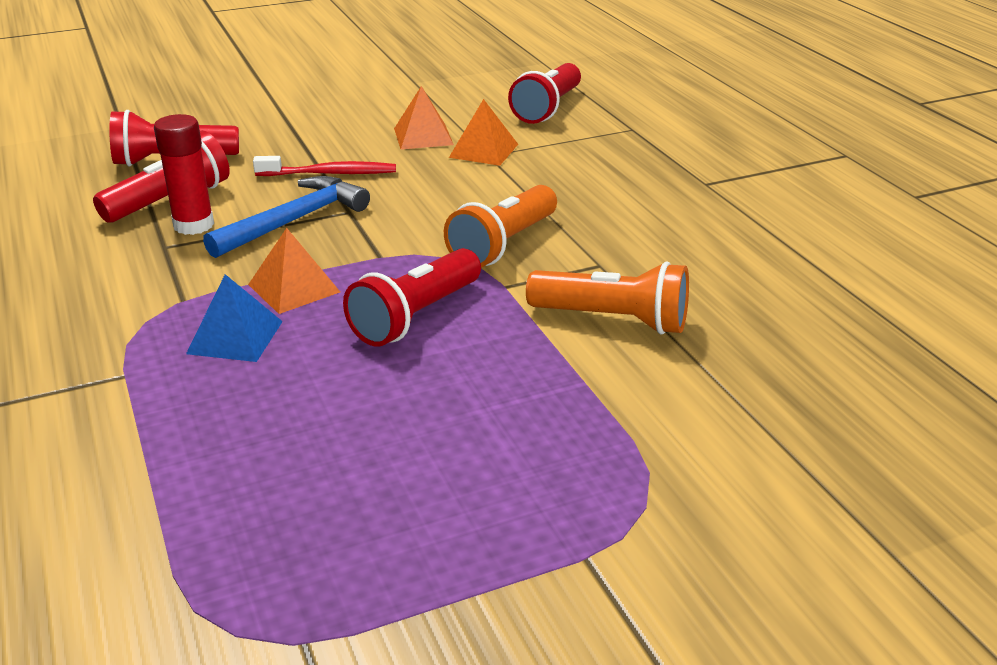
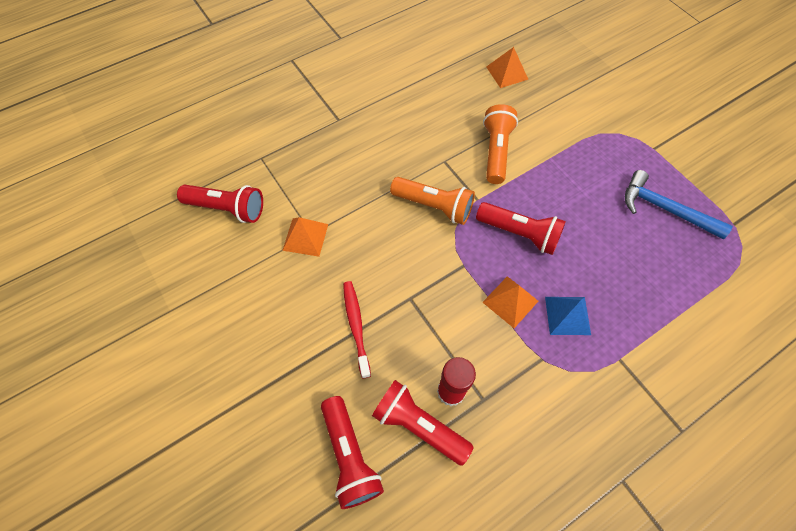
camera: 100 degrees left, 30 degrees up
(294, 221) = (430, 327): blue hammer -> blue hammer (665, 209)
(423, 136) = (284, 279): orange pyramid -> orange pyramid (507, 73)

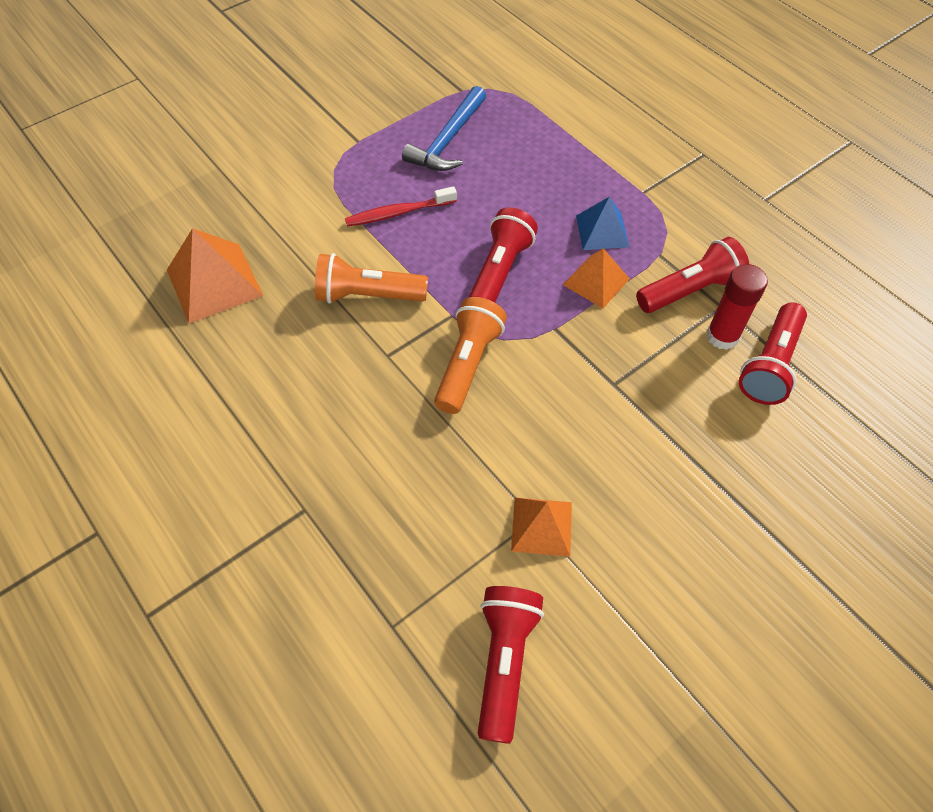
camera: 95 degrees left, 5 degrees down
(349, 456) = (828, 431): red flashlight -> red flashlight (690, 290)
(356, 326) = (667, 441): red toothbrush -> red toothbrush (398, 213)
(507, 73) = (214, 282): orange pyramid -> orange pyramid, size x1.57

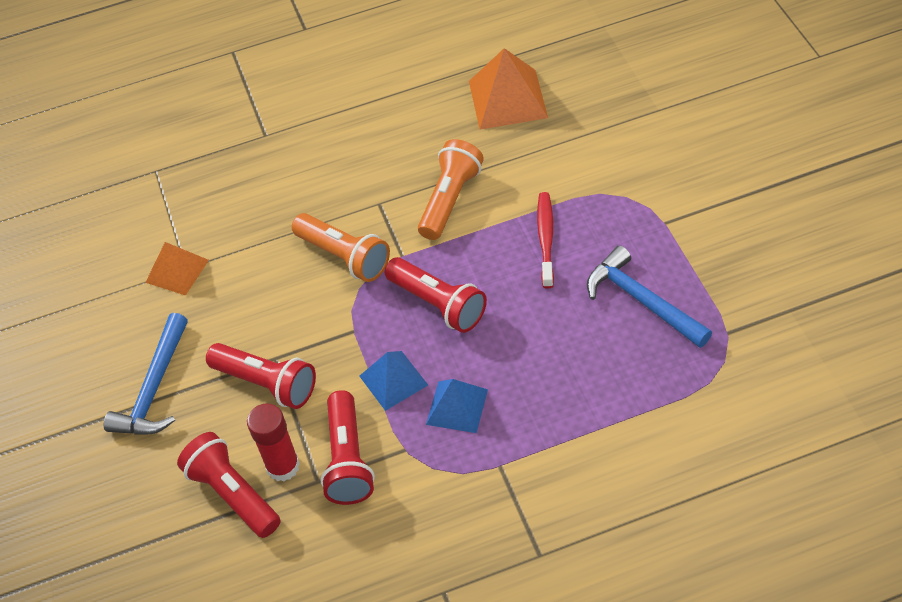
camera: 115 degrees right, 5 degrees down
(505, 661) = (97, 226): red flashlight -> red flashlight (267, 384)
(596, 281) = (393, 380): orange pyramid -> blue pyramid
(699, 483) = (154, 389): none -> blue hammer

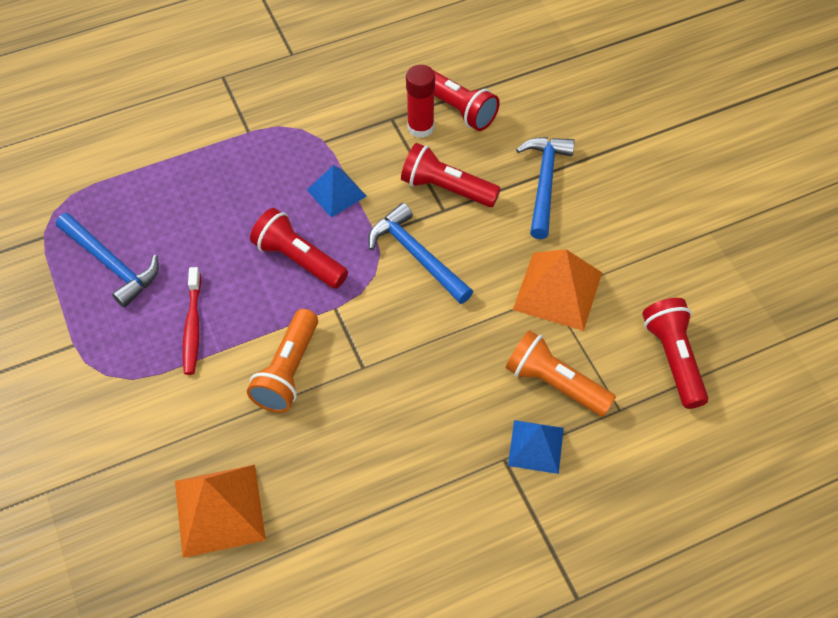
camera: 170 degrees right, 5 degrees up
(177, 271) = (558, 291): orange pyramid -> orange pyramid, size x1.57
(312, 307) = (417, 255): none -> blue hammer
(344, 257) = (392, 306): orange flashlight -> orange flashlight (555, 383)
(348, 460) = (369, 133): red flashlight -> red flashlight (673, 358)
(457, 407) = (282, 173): blue pyramid -> blue pyramid (535, 446)

